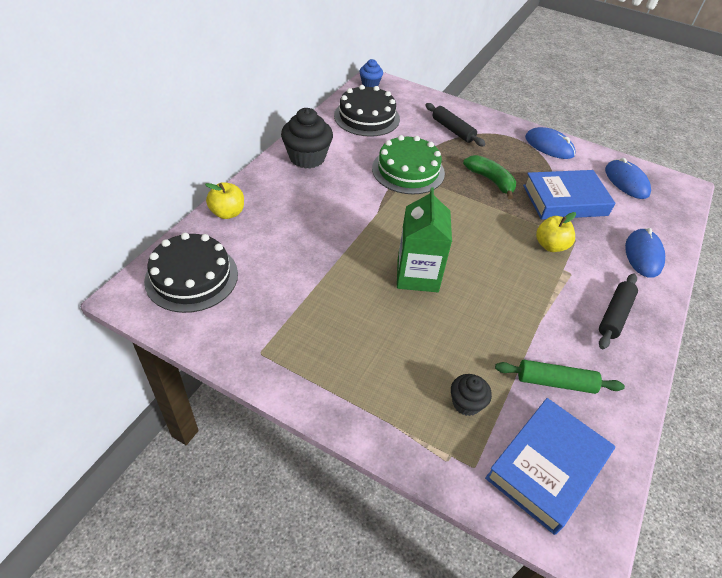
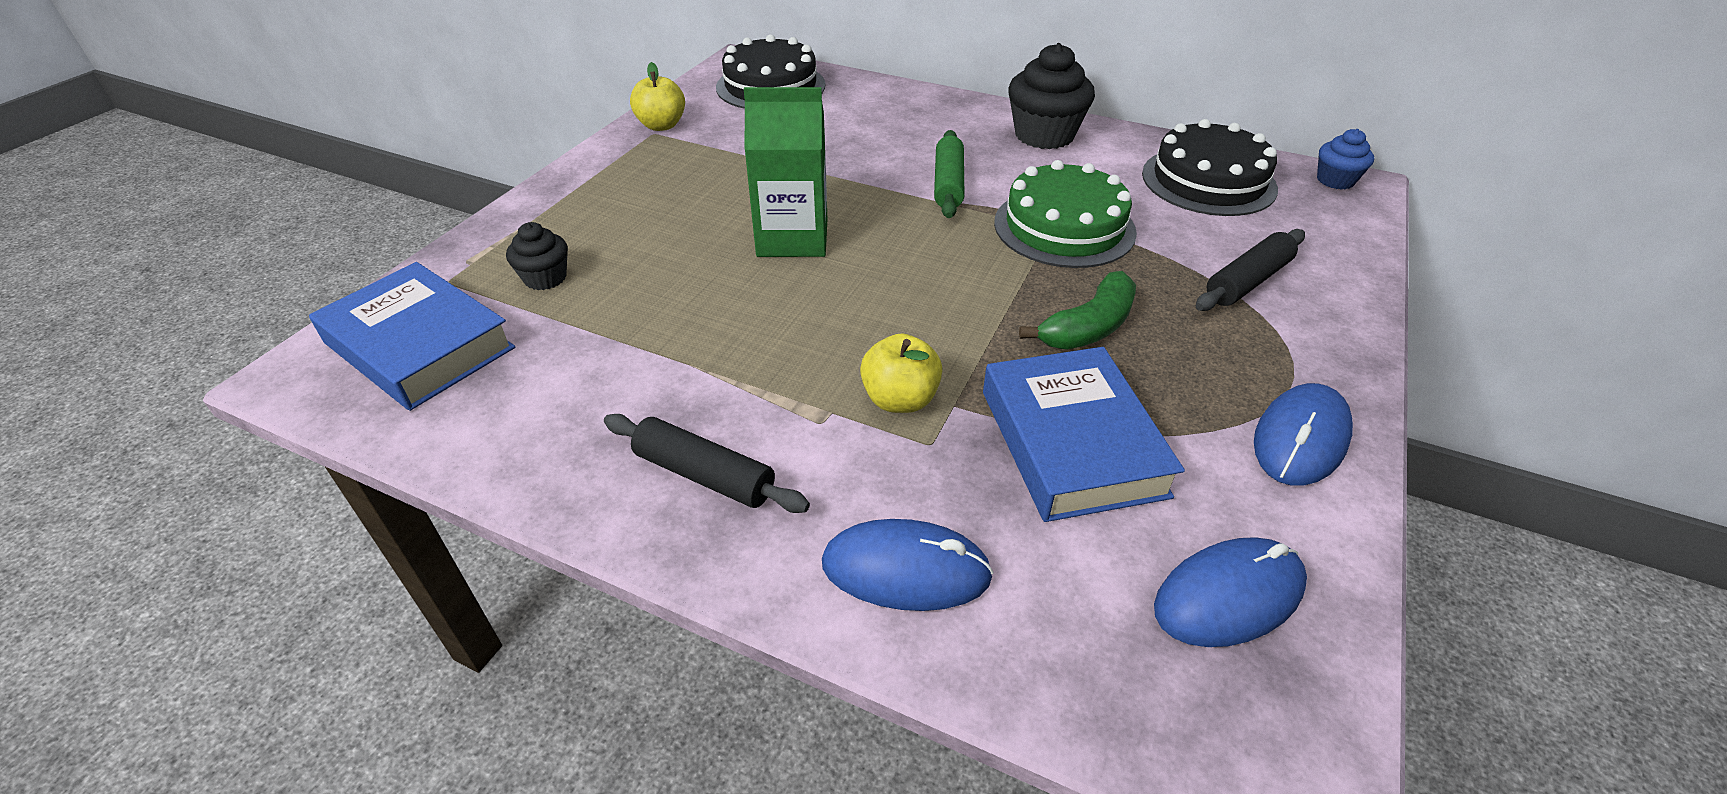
camera: 90 degrees right, 5 degrees down
(227, 213) = (890, 93): yellow apple -> yellow apple (661, 125)
(555, 382) = (560, 370): green rolling pin -> green rolling pin (948, 184)

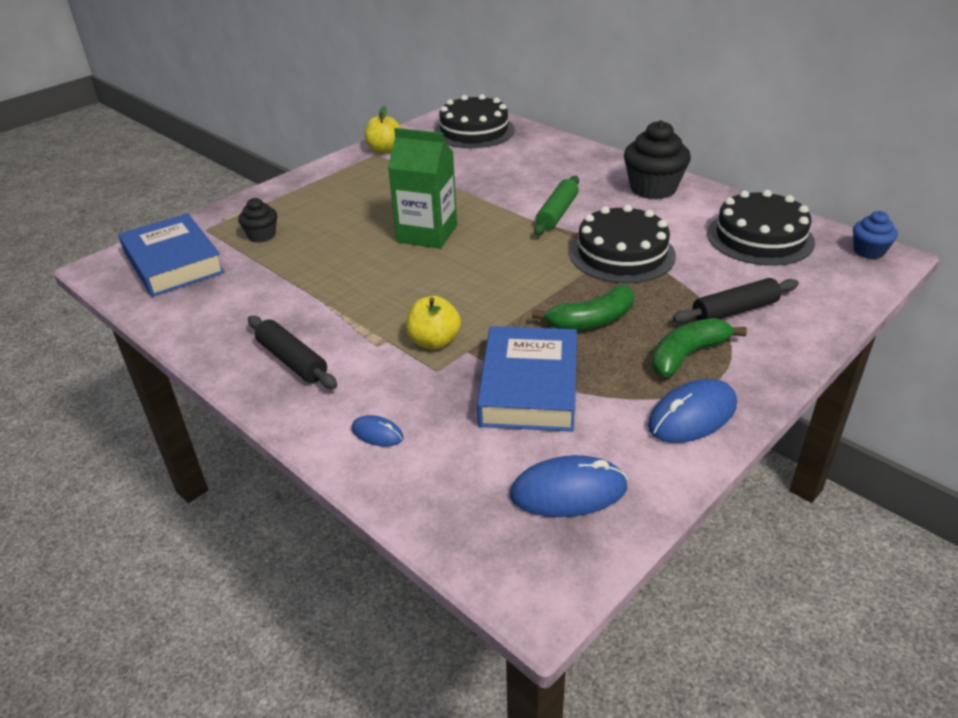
camera: 20 degrees right, 5 degrees down
(906, 570) = (377, 433): blue mouse -> blue mouse, size x0.53
(1064, 227) = (622, 254): green cake -> black cake
(1236, 353) = (687, 355): none -> green banana

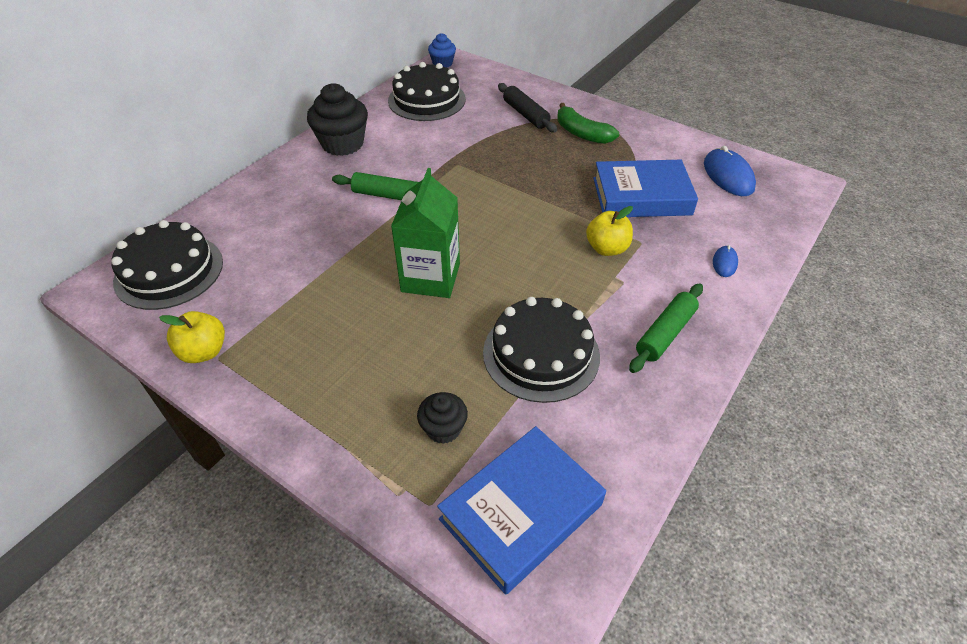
camera: 100 degrees left, 10 degrees up
(292, 360) = (665, 333): black rolling pin -> green rolling pin
(591, 321) = (554, 172): green banana -> none
(622, 254) = (457, 159): black cake -> black cake (541, 354)
(692, 415) = (640, 133): blue mouse -> none

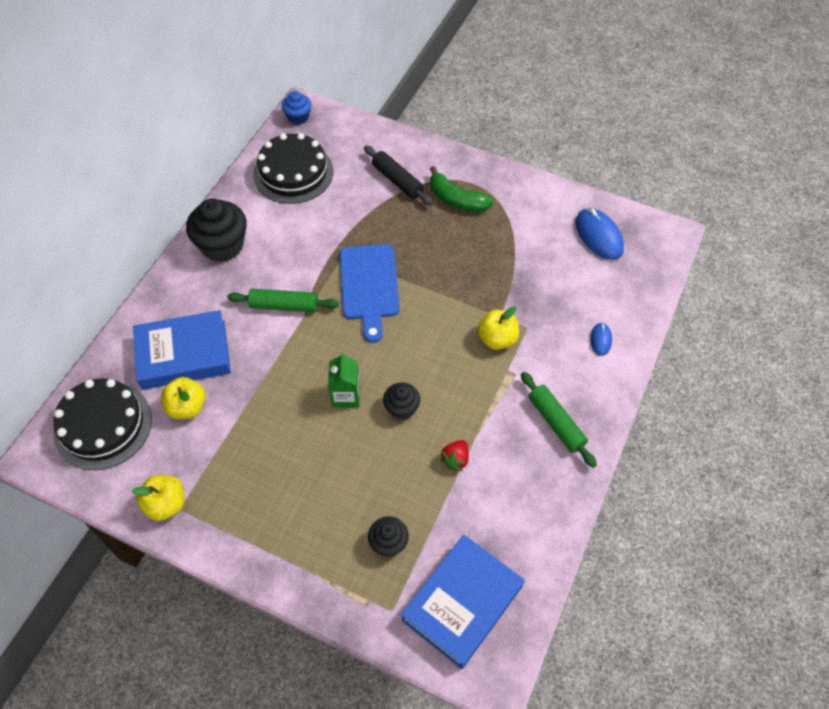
camera: 10 degrees left, 10 degrees up
(260, 266) = (187, 407): none -> yellow apple
(430, 277) = (346, 395): green carton -> green carton, size x0.60
(479, 189) = (369, 286): none -> blue cutting board
(489, 297) = (401, 408): none -> black cupcake
(541, 354) = (455, 459): black cake -> red strawberry
(641, 196) = (521, 272): blue book -> blue book (184, 355)
(665, 333) = (556, 423): green rolling pin -> green rolling pin turned 60 degrees counterclockwise

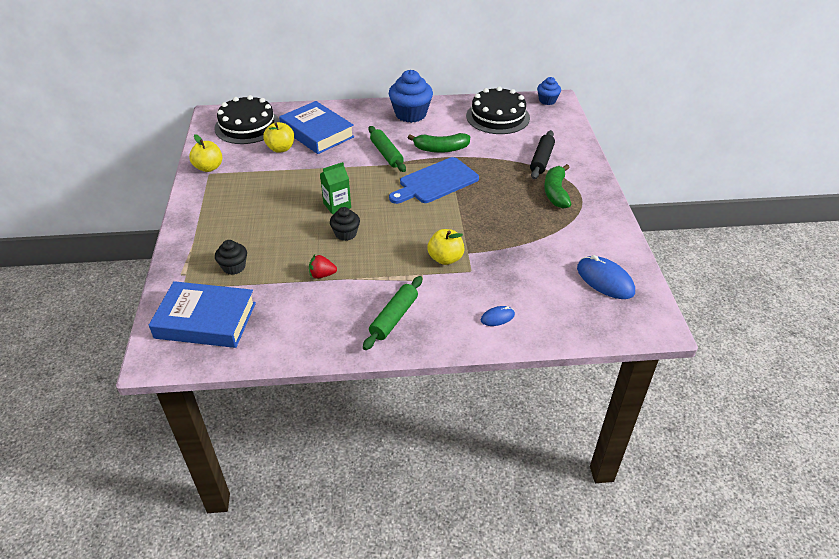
camera: 60 degrees right, 15 degrees down
(222, 245) = (410, 114): black cupcake -> blue cupcake
(313, 252) = (441, 149): none -> green banana
(598, 236) = (605, 280): blue mouse -> blue mouse turned 75 degrees counterclockwise

